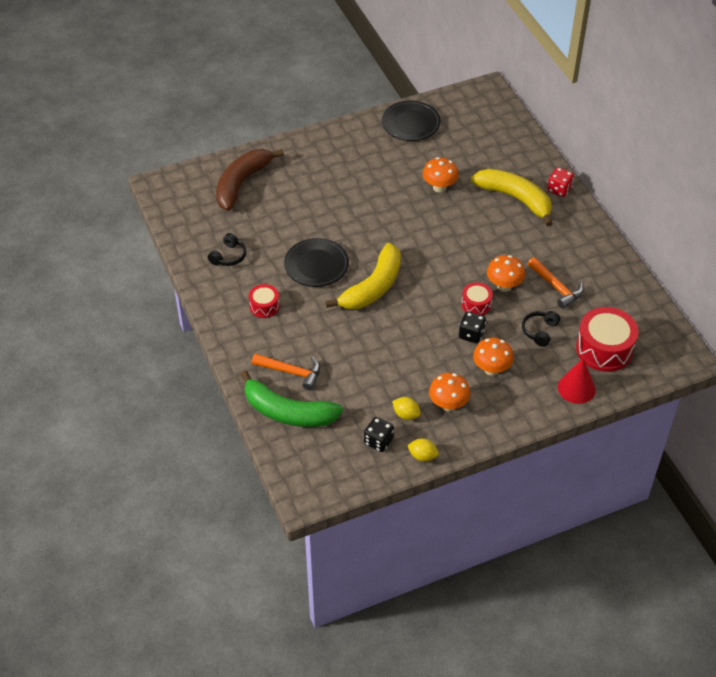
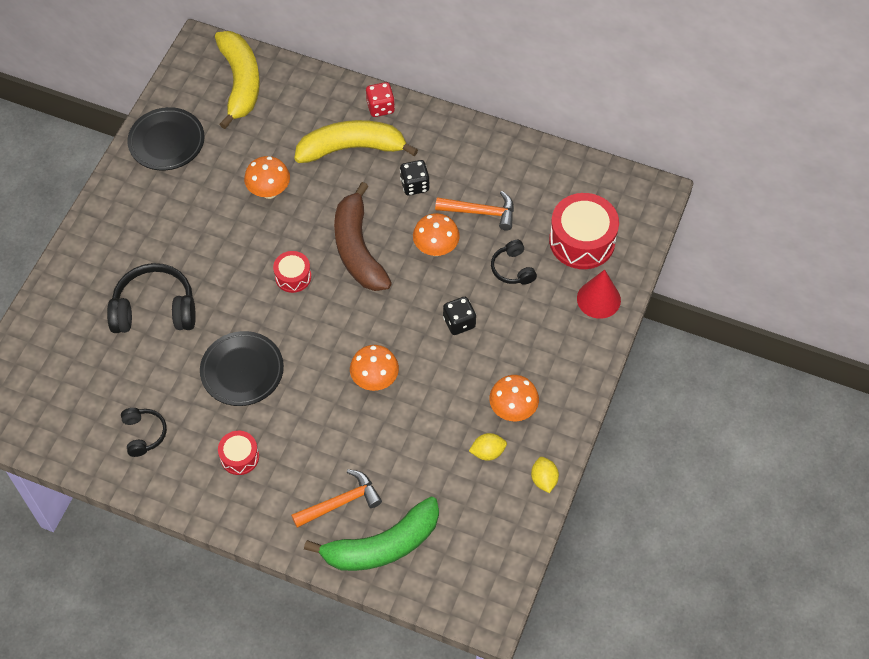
camera: 45 degrees left, 10 degrees up
(242, 183) = (66, 342): brown banana -> brown banana (358, 249)
(306, 201) = (155, 309): none -> black headphones
(373, 287) = (320, 349): yellow banana -> yellow banana (240, 83)
(378, 441) = (492, 500): black dice -> black dice (414, 185)
(422, 456) = (544, 479): yellow lemon -> yellow lemon turned 75 degrees counterclockwise
(476, 304) = (431, 288): red drum -> red drum (293, 277)
(491, 369) = (512, 342): orange mushroom -> orange mushroom (375, 380)

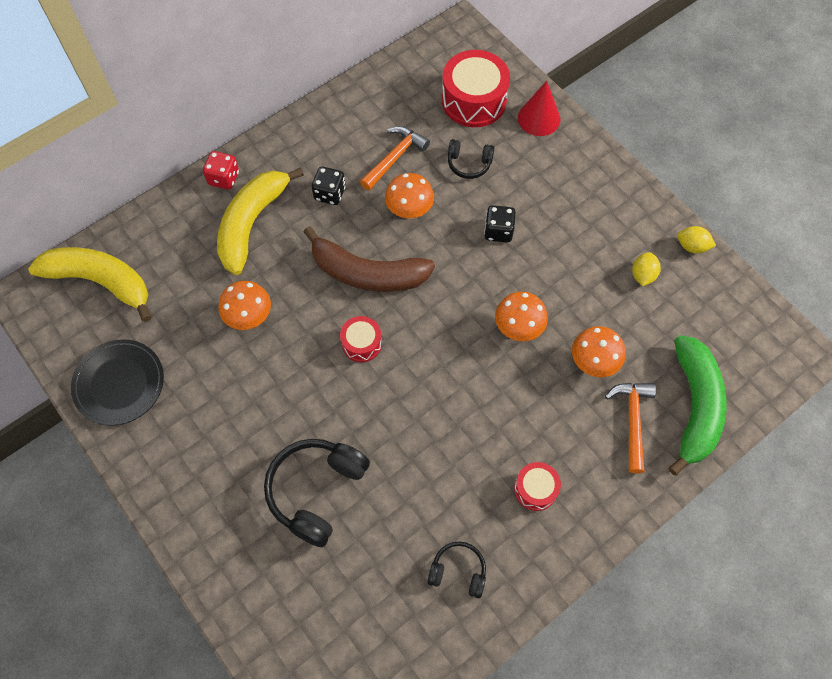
camera: 60 degrees left, 5 degrees up
(242, 371) = (440, 440): black plate -> none
(512, 410) = (611, 235): orange mushroom -> orange mushroom (593, 363)

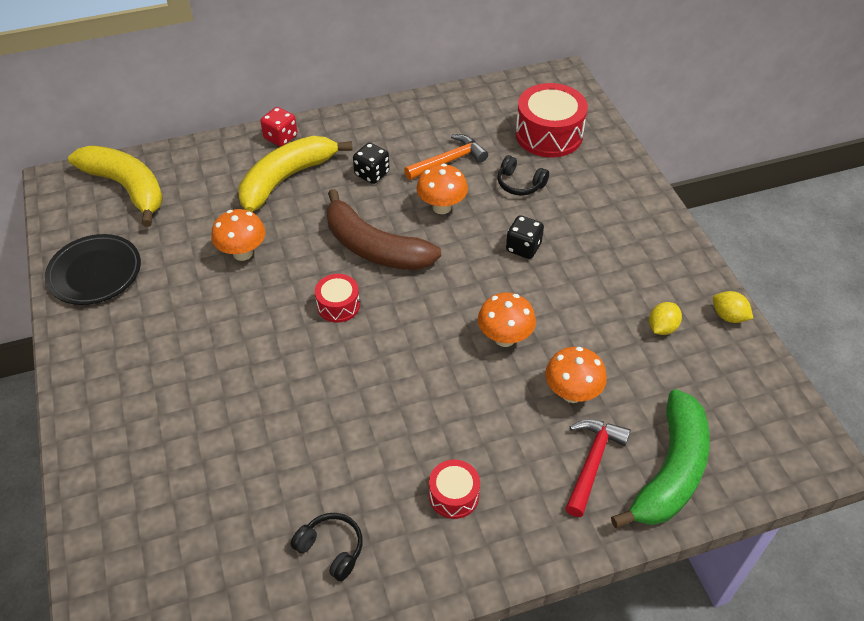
camera: 20 degrees right, 15 degrees down
(316, 491) = (225, 422): black headphones -> none
(539, 118) = (608, 164): red cone -> none
(632, 420) = (592, 462): orange hammer -> red hammer

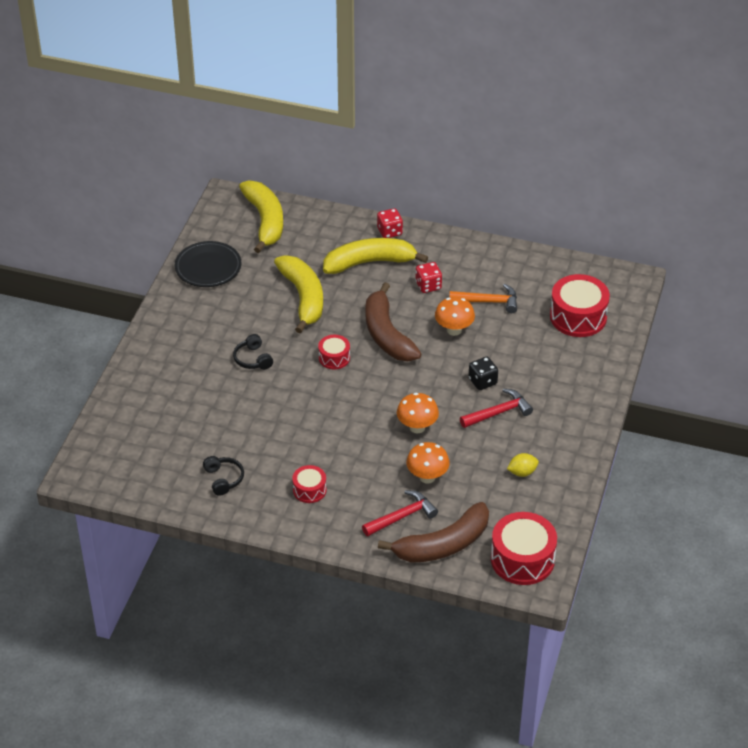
camera: 35 degrees right, 5 degrees down
(243, 253) = (303, 298): orange mushroom -> yellow banana
(372, 174) = (428, 286): black dice -> red dice
(520, 184) = (522, 340): black headphones -> black headphones (253, 359)
(572, 273) = (499, 412): none -> red hammer
(670, 471) = (443, 545): green banana -> brown banana
(728, 316) = (573, 488): yellow lemon -> none
(767, 434) = (522, 559): none -> red drum

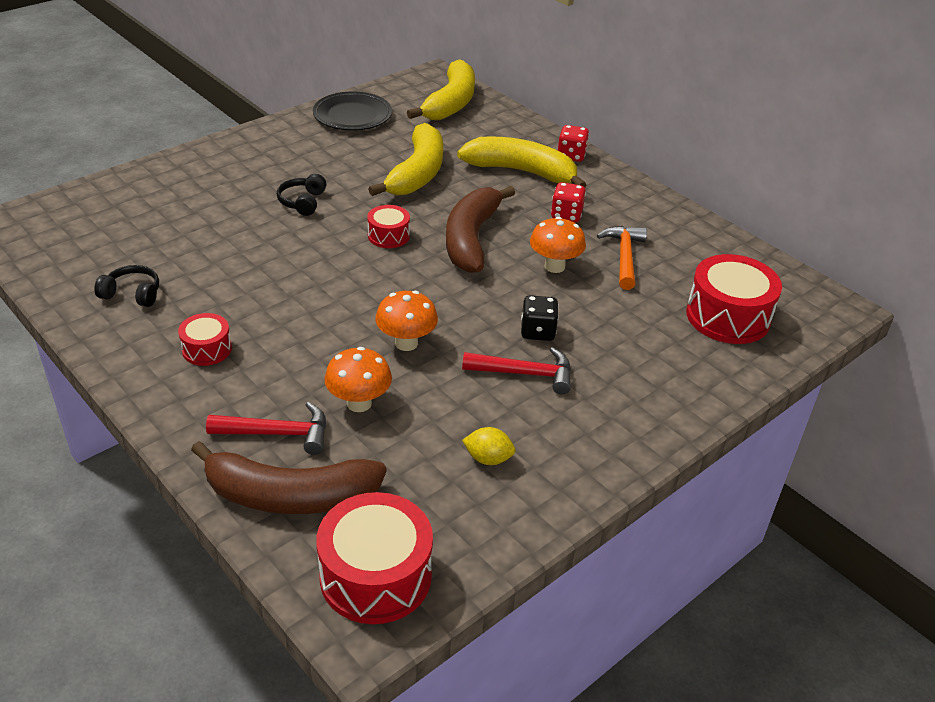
camera: 30 degrees right, 5 degrees down
(223, 479) = (132, 294): black headphones -> black headphones turned 90 degrees counterclockwise
(488, 302) = (624, 256): orange hammer -> orange hammer turned 120 degrees counterclockwise

